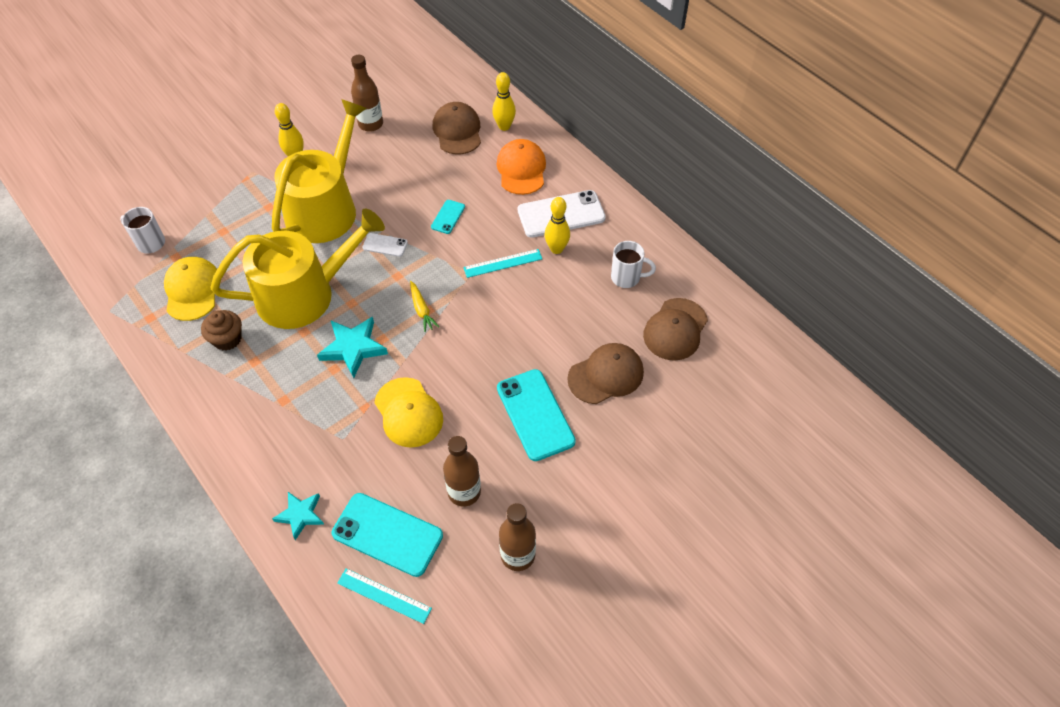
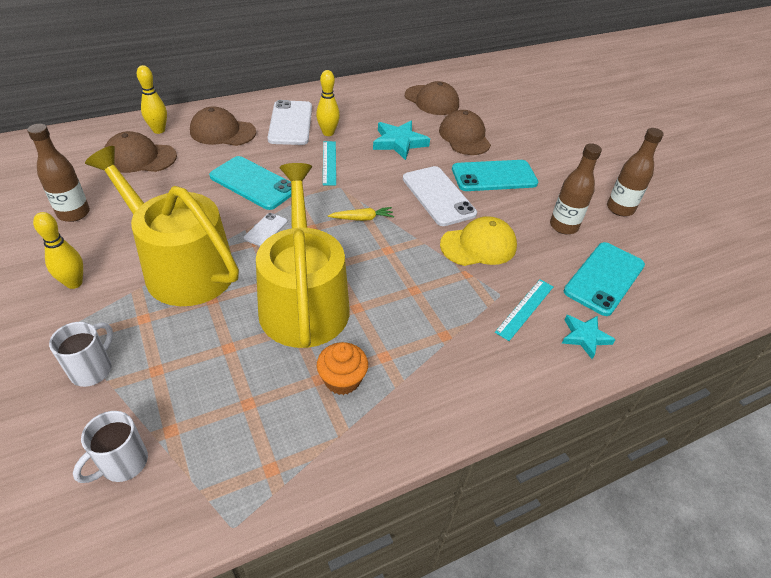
camera: 80 degrees left, 10 degrees down
(192, 290) = (244, 413): yellow cap -> none
(227, 339) = (342, 380): brown cupcake -> orange cupcake
(353, 348) = (392, 272): turquoise star -> turquoise star (399, 142)
(384, 595) = (662, 289): turquoise ruler -> turquoise ruler (525, 309)
(448, 217) = (253, 183): turquoise phone -> turquoise phone, size x2.01
(479, 366) = (438, 196): none -> white phone
(521, 169) = (222, 132): orange cap -> brown cap
(627, 277) = (374, 108): white mug -> white mug (92, 369)

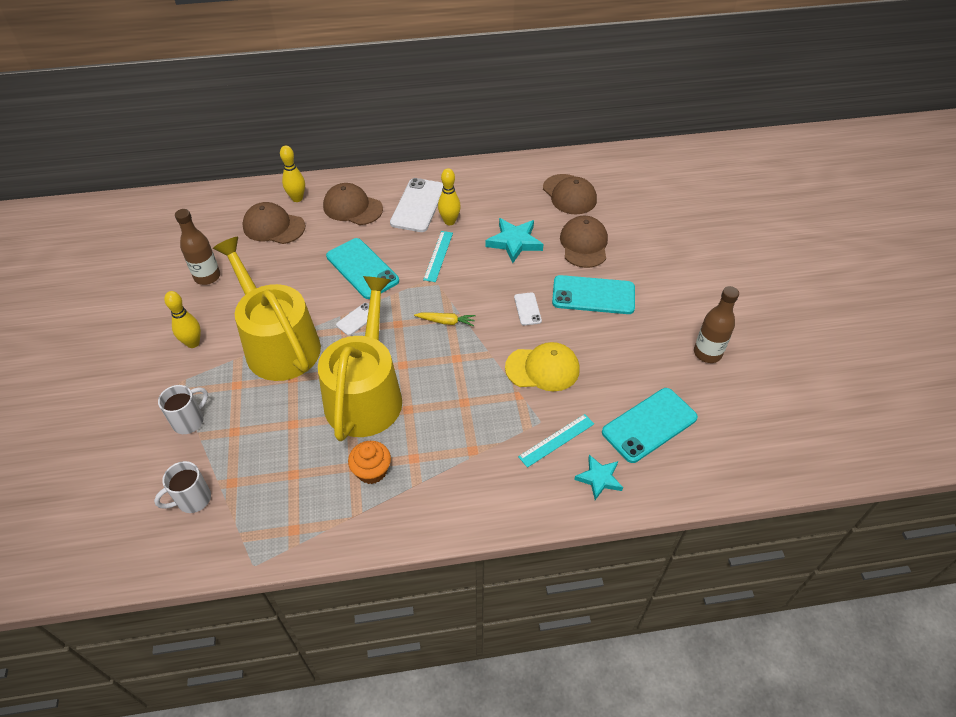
camera: 20 degrees right, 5 degrees up
(438, 196) = (527, 309): white phone -> white phone, size x0.50
(563, 226) = (637, 363): brown bottle -> none

